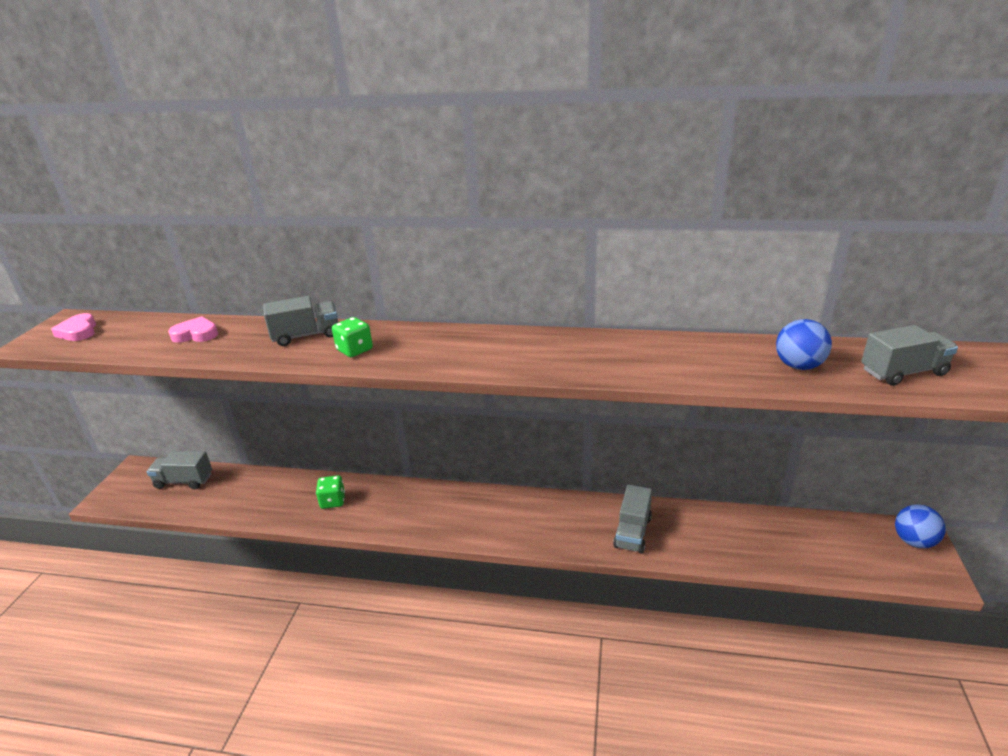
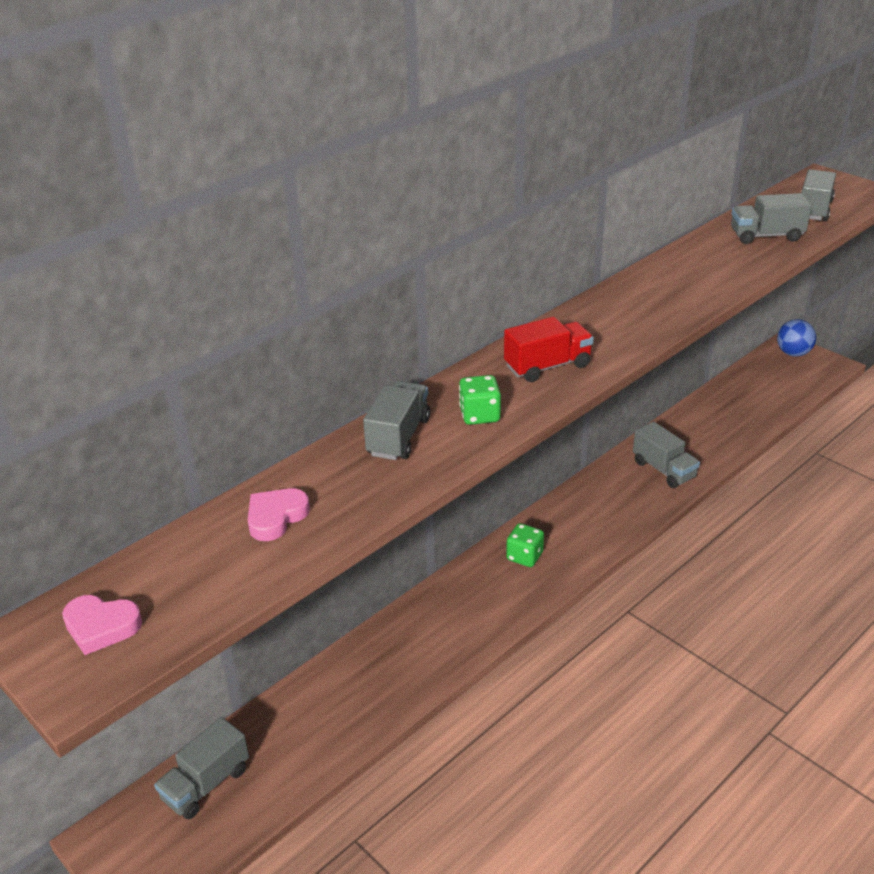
camera: 55 degrees left, 5 degrees up
(333, 501) = (412, 648): green dice -> green dice (524, 556)
(443, 350) = (547, 366): none -> red truck
(798, 366) = (766, 236): blue ball -> grey truck

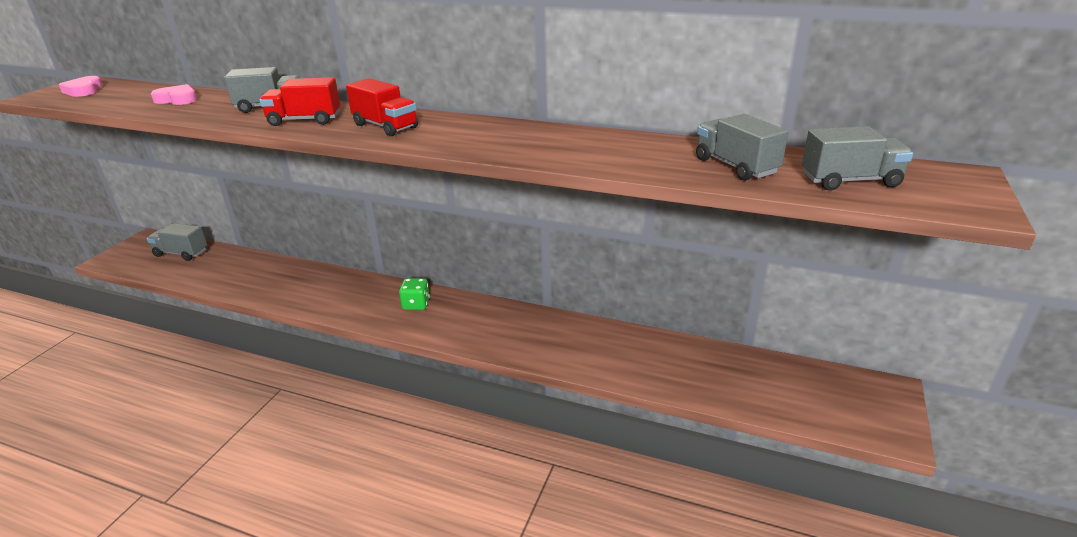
camera: 65 degrees right, 5 degrees down
(479, 415) = (305, 120): green dice -> red truck
(663, 470) = (575, 348): grey truck -> none
(793, 353) = (880, 397): blue ball -> none

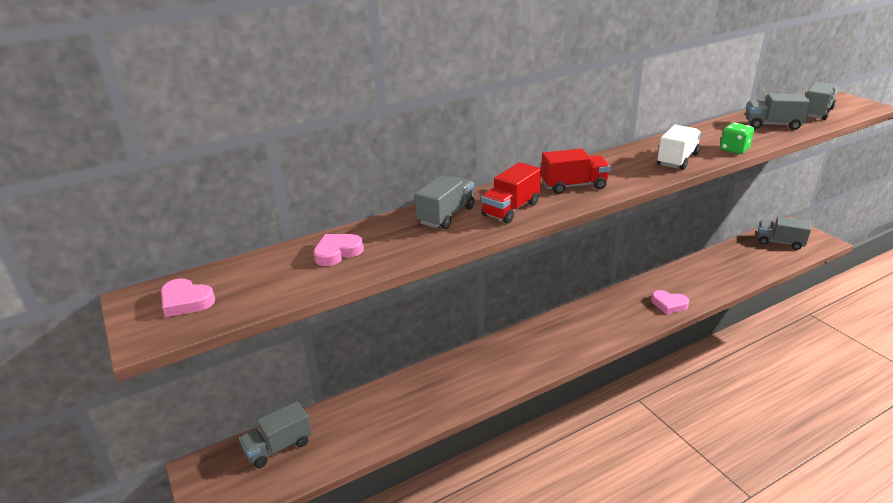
camera: 50 degrees left, 0 degrees up
(416, 304) = (552, 336): green dice -> green dice (734, 149)
(519, 147) = (677, 160): none -> white truck
(550, 351) = (669, 304): none -> pink heart
(823, 392) = (779, 242): none -> grey truck

